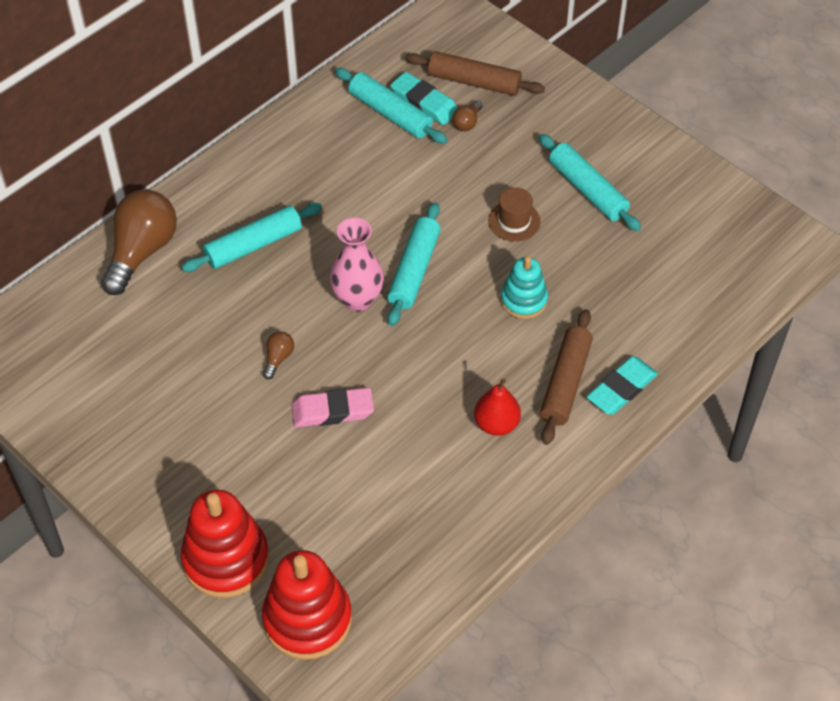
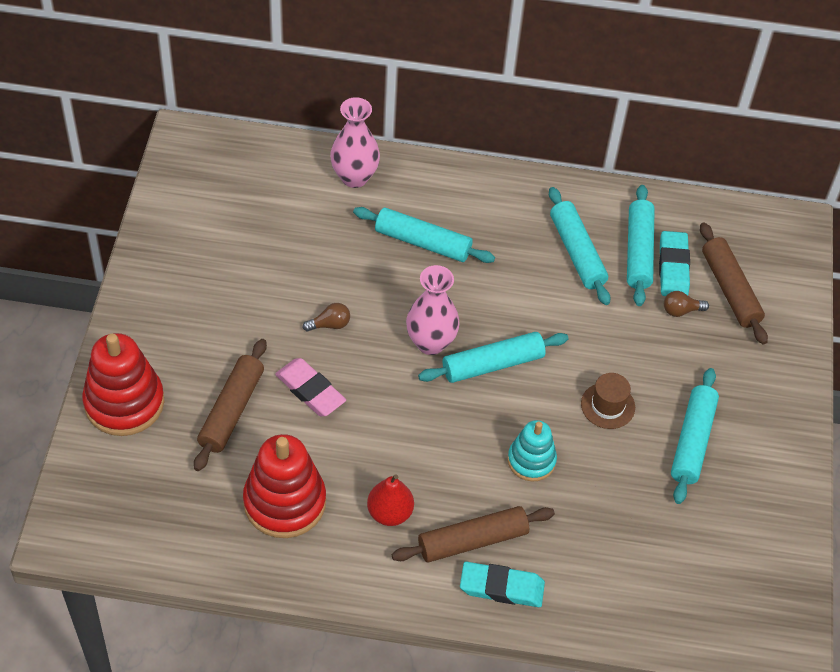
camera: 50 degrees right, 0 degrees up
(141, 252) = (354, 177): brown light bulb -> pink vase
(303, 480) = (231, 410): none -> brown rolling pin
(307, 619) = (111, 488): red stacking toy -> red stacking toy (284, 502)
(356, 151) = (577, 252): none -> turquoise rolling pin

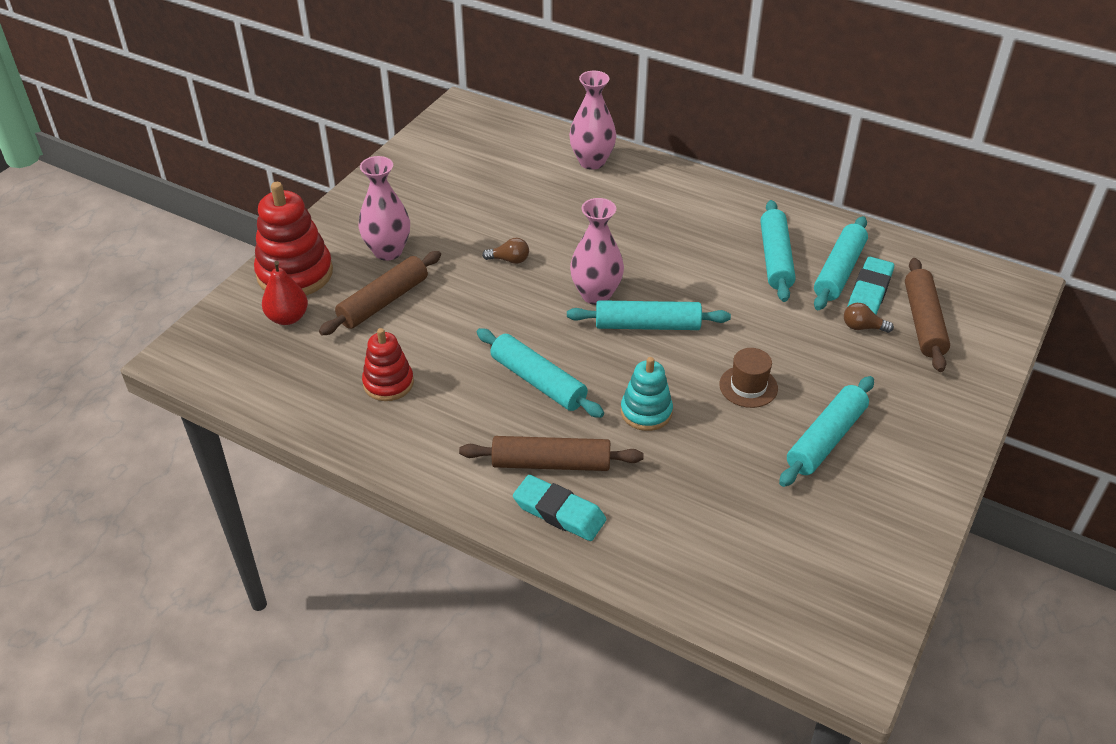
camera: 25 degrees right, 10 degrees down
(204, 348) = (388, 251): none -> pink vase
(284, 502) = (388, 383): red stacking toy -> red stacking toy, size x0.61
(310, 390) = (463, 304): pink eraser -> none
(390, 513) = (482, 418): red pear -> red pear (288, 318)
(423, 242) = (629, 220): turquoise rolling pin -> turquoise rolling pin (538, 381)

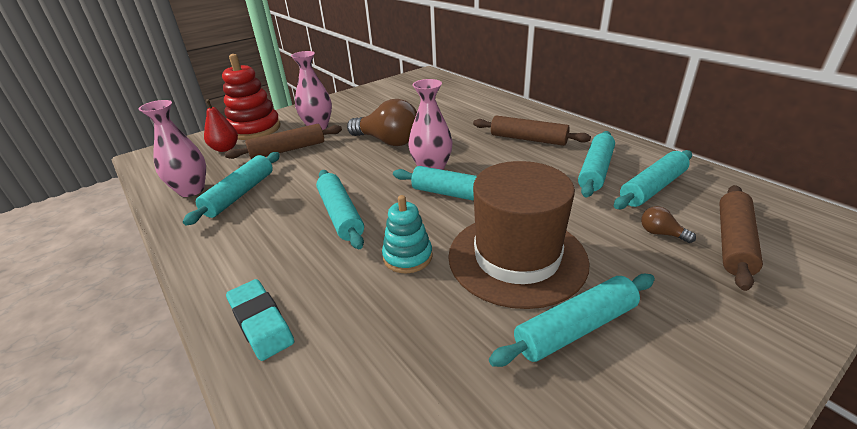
camera: 25 degrees right, 10 degrees down
(388, 383) = (240, 194): red stacking toy -> turquoise rolling pin
(509, 260) = (388, 141): brown light bulb -> brown light bulb, size x2.34
(551, 463) = (294, 277): brown rolling pin -> brown rolling pin (528, 139)
(592, 162) = (486, 102): pink vase -> pink vase (191, 190)
(748, 386) = (517, 258): brown hat -> brown hat, size x2.34
(869, 291) = (679, 207): turquoise eraser -> none

